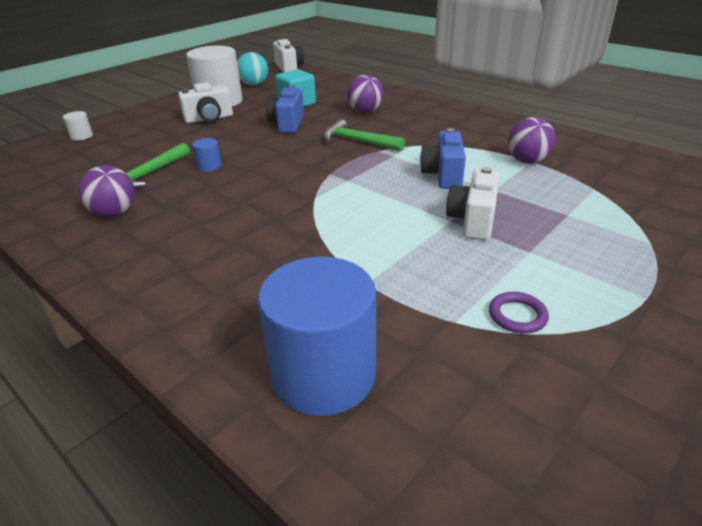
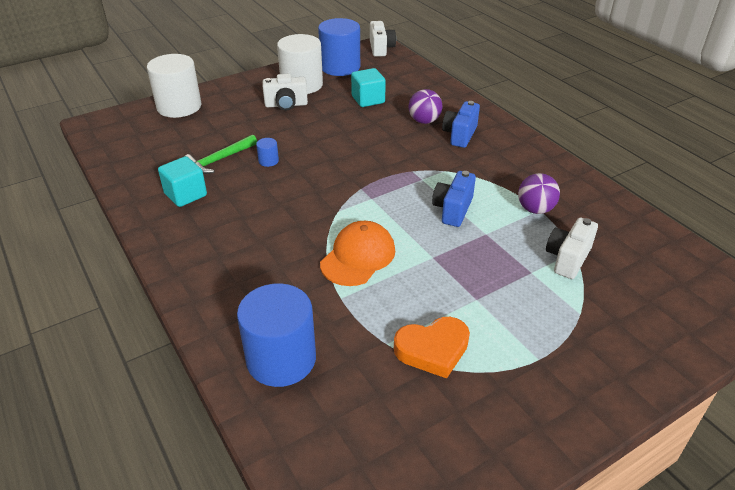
camera: 15 degrees right, 5 degrees up
(81, 136) = (179, 107): white cylinder -> white cylinder, size x2.46
(114, 213) = (185, 195): purple ball -> turquoise cube
(254, 84) = (340, 67): turquoise ball -> blue cylinder
(287, 124) = (349, 124): blue camera -> blue camera (460, 135)
(358, 141) = (401, 157): green hammer -> none
(364, 236) = (358, 257): none -> orange cap
(472, 221) = (450, 261): white camera -> white camera (567, 258)
(517, 315) = (433, 349): purple ring -> orange heart

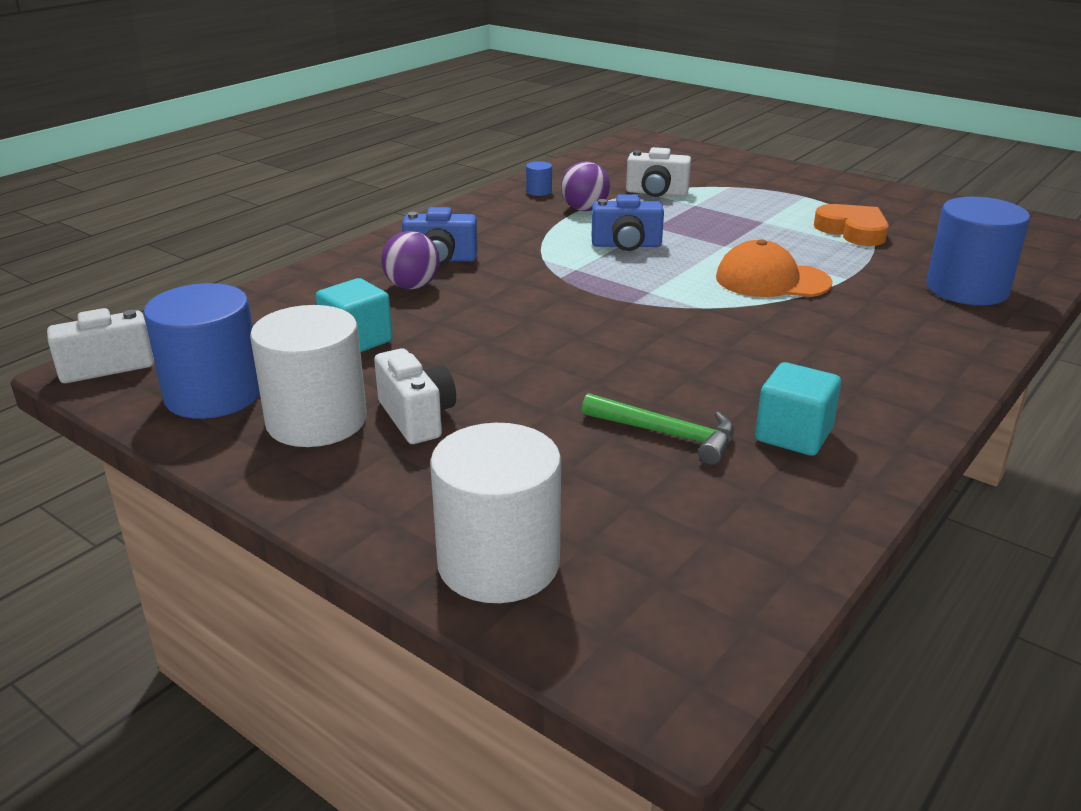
camera: 110 degrees left, 10 degrees down
(268, 161) = (627, 386): blue cylinder -> blue cylinder (539, 191)

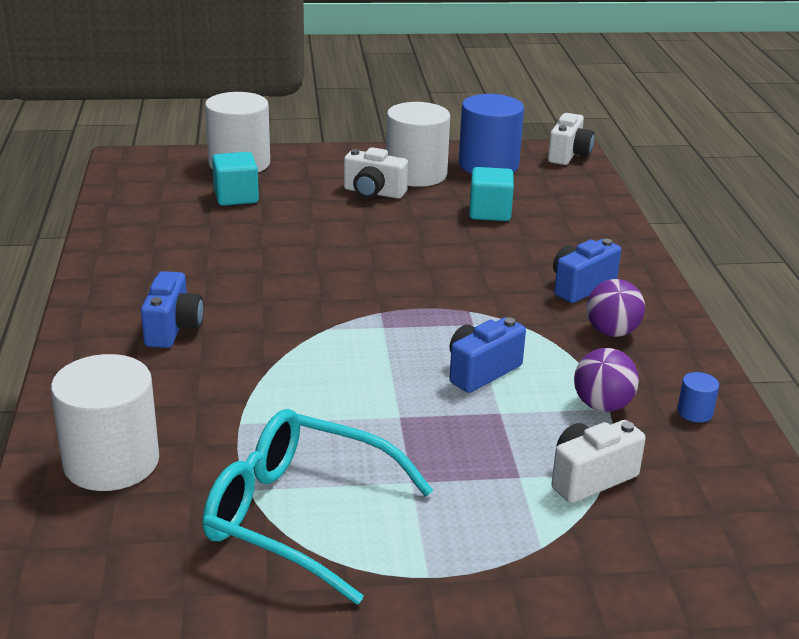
camera: 135 degrees right, 0 degrees up
(412, 286) = (545, 257): purple ball -> purple ball (612, 332)
(666, 434) = (234, 233): green hammer -> none
(772, 280) = (303, 386): orange cap -> none
(793, 435) = (161, 260): turquoise cube -> turquoise cube (236, 197)
(844, 357) = (173, 328): none -> blue camera
(852, 231) = (299, 516): orange heart -> turquoise glasses
(967, 289) = (111, 462): blue cylinder -> white cylinder

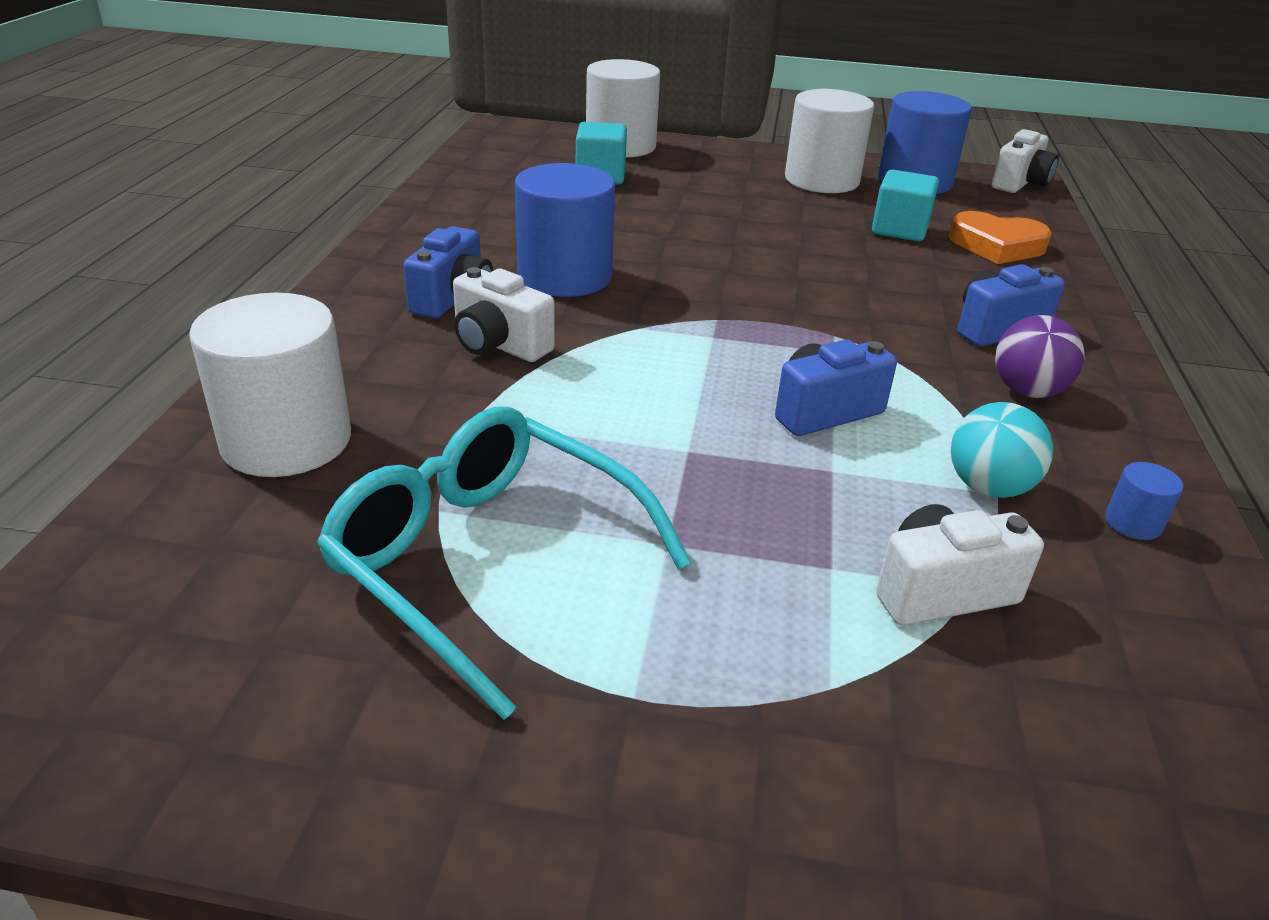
camera: 15 degrees right, 5 degrees up
(250, 295) = (564, 276): none -> blue cylinder
(373, 193) = (762, 192): white camera -> white camera (499, 345)
(564, 215) = (996, 245): none -> orange heart
(602, 405) = (988, 487): purple ball -> turquoise ball

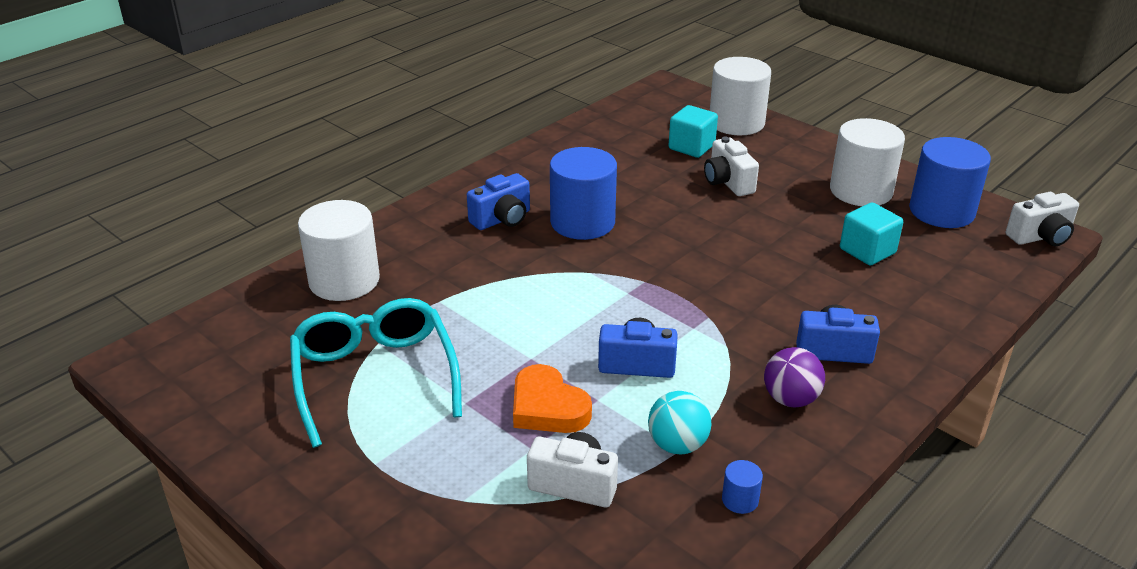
camera: 35 degrees right, 0 degrees up
(499, 345) = (497, 258): white camera -> white camera (728, 182)
(996, 245) = (932, 286): orange heart -> orange heart (547, 407)

